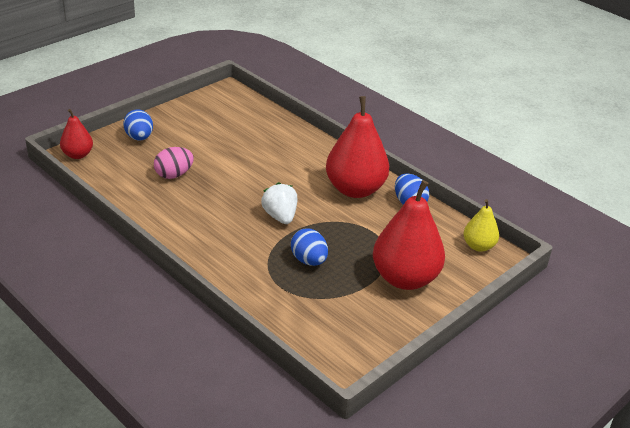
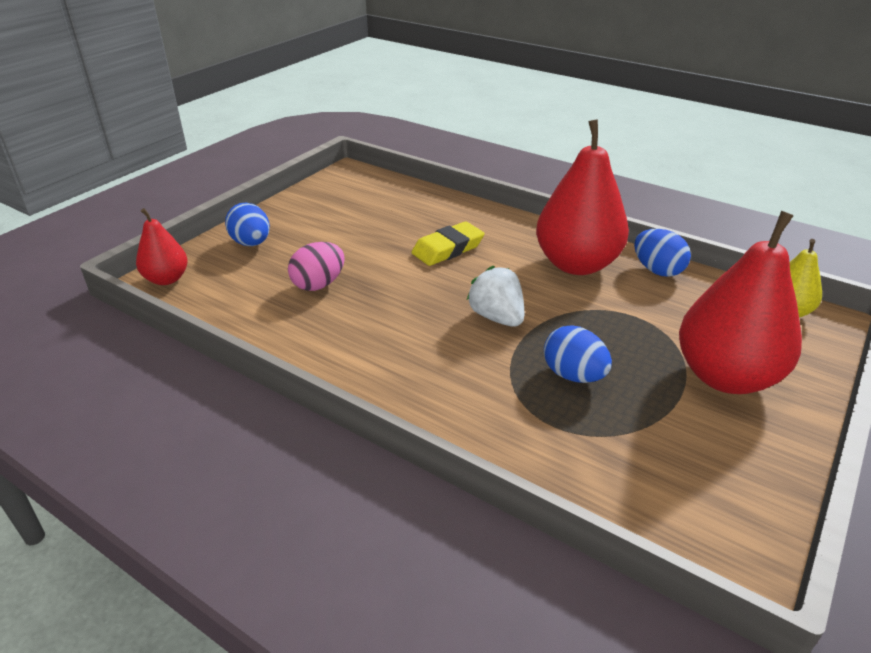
camera: 10 degrees left, 0 degrees up
(271, 163) = (448, 249): none -> yellow eraser

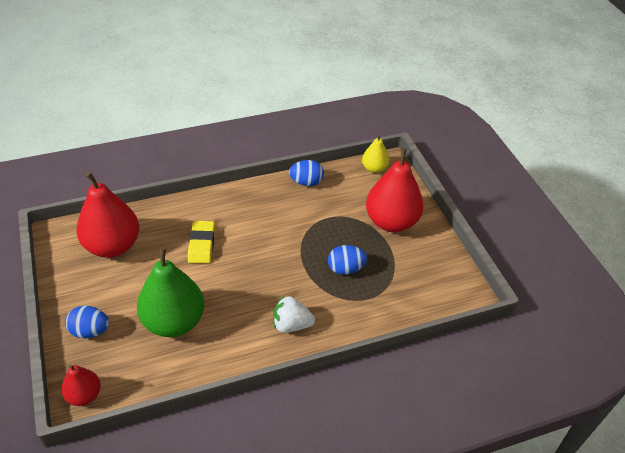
camera: 55 degrees left, 10 degrees up
(318, 284) = (174, 321): pink egg -> green pear
(497, 317) = (280, 266): white strawberry -> white strawberry (291, 325)
(576, 264) = (271, 206): red pear -> red pear (112, 246)

